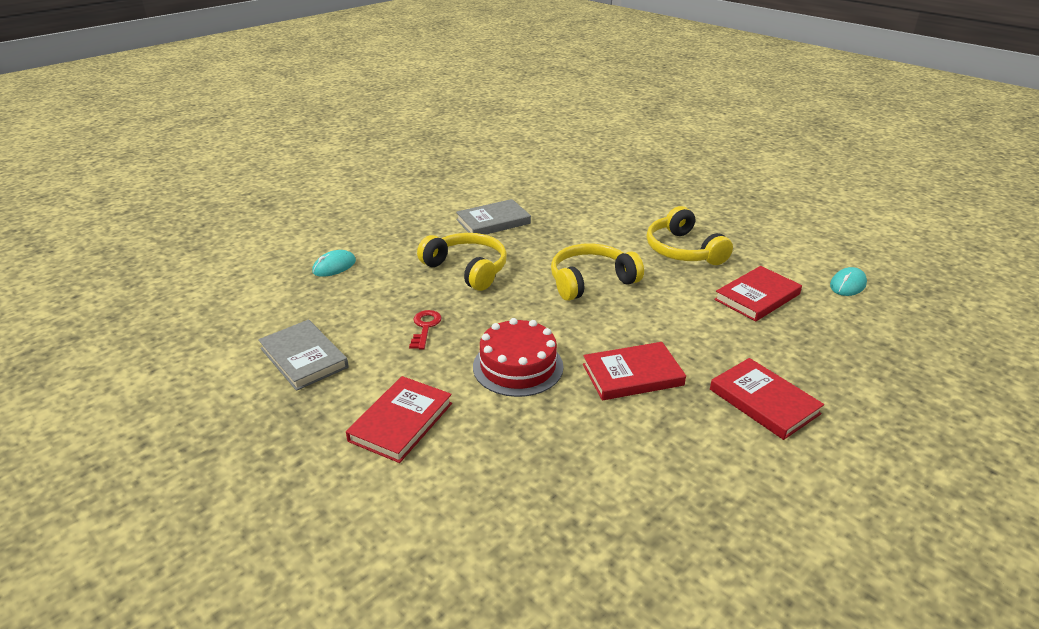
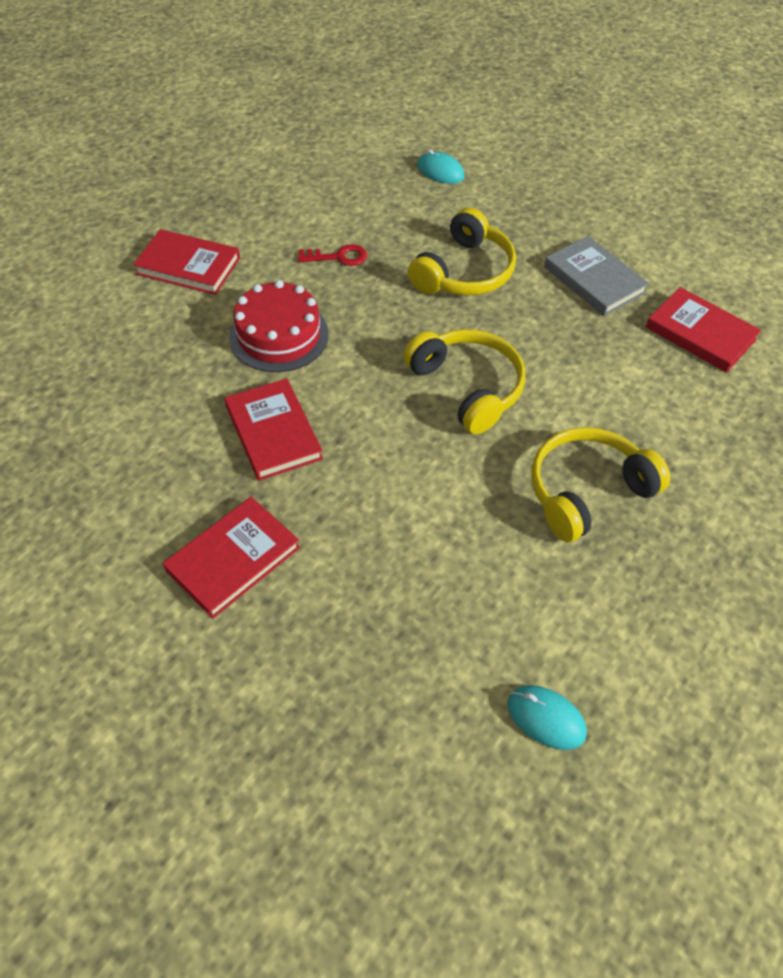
camera: 80 degrees right, 20 degrees up
(304, 358) = (276, 188): grey book -> none
(757, 297) = (474, 578): red book -> red book (700, 333)

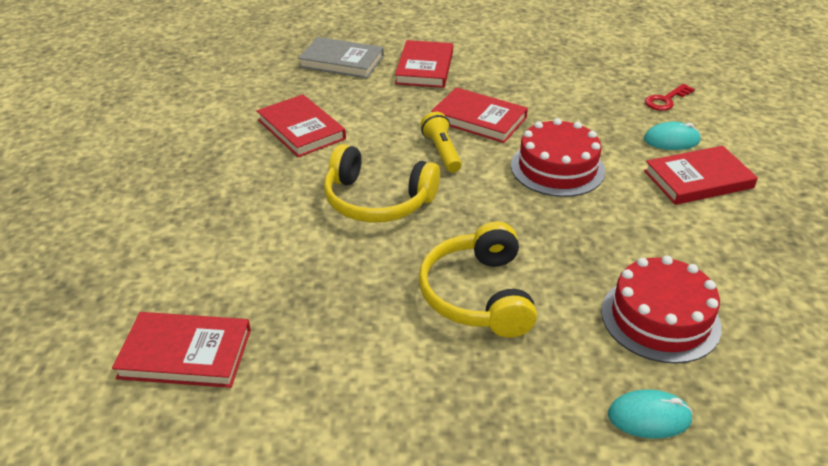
camera: 145 degrees right, 15 degrees down
(338, 257) = (604, 248): red key -> red key (666, 100)
(356, 410) = (442, 152): none -> yellow flashlight
(366, 204) = (660, 318): none -> red cake
(471, 528) = (301, 129): none -> red book
(546, 718) = (200, 82): turquoise mouse -> turquoise mouse (671, 140)
(587, 491) = (234, 178): yellow headphones -> none
(594, 280) = (339, 359): grey book -> grey book (342, 61)

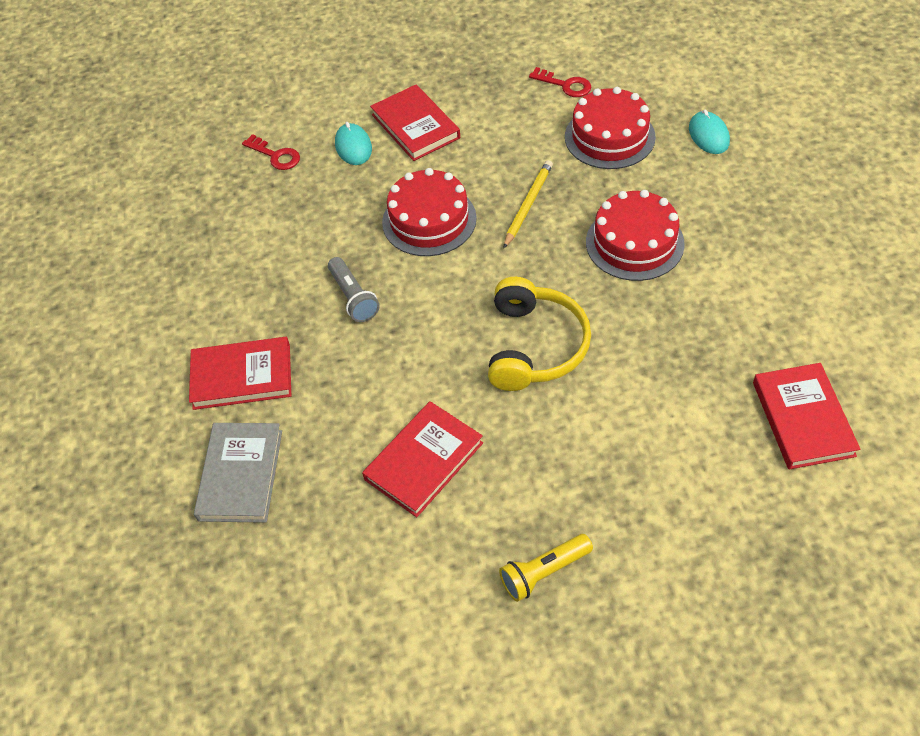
camera: 100 degrees left, 15 degrees up
(442, 152) = (429, 315): yellow flashlight -> yellow flashlight (544, 572)
(477, 295) = (634, 243): yellow headphones -> red cake
(479, 119) = (353, 297): red book -> grey flashlight
(560, 231) = (527, 205): none -> yellow pencil
(767, 302) = (565, 85): none -> red key

